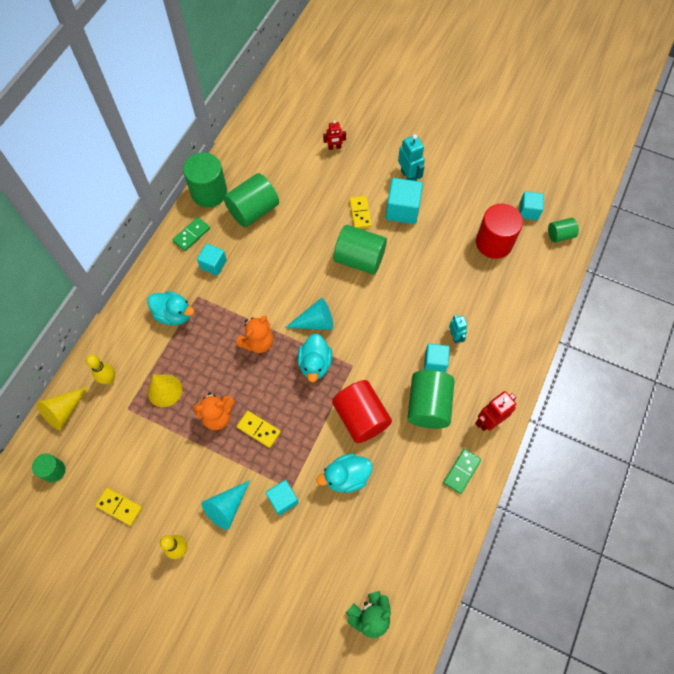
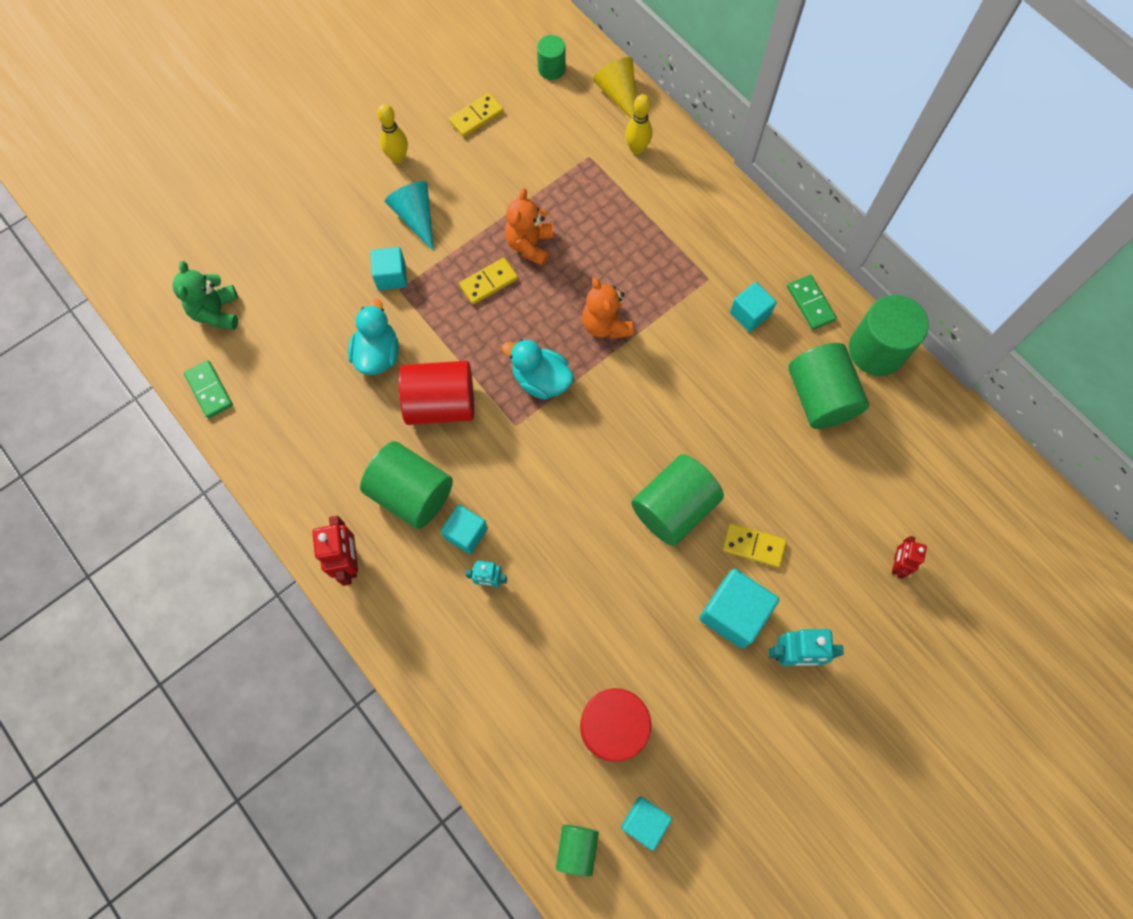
camera: 115 degrees right, 5 degrees up
(164, 390) = (592, 200): yellow cone -> none
(174, 314) = (693, 243): turquoise duck -> none
(315, 322) = (601, 405): turquoise cone -> none
(461, 471) = (307, 490): green domino -> green domino (209, 390)

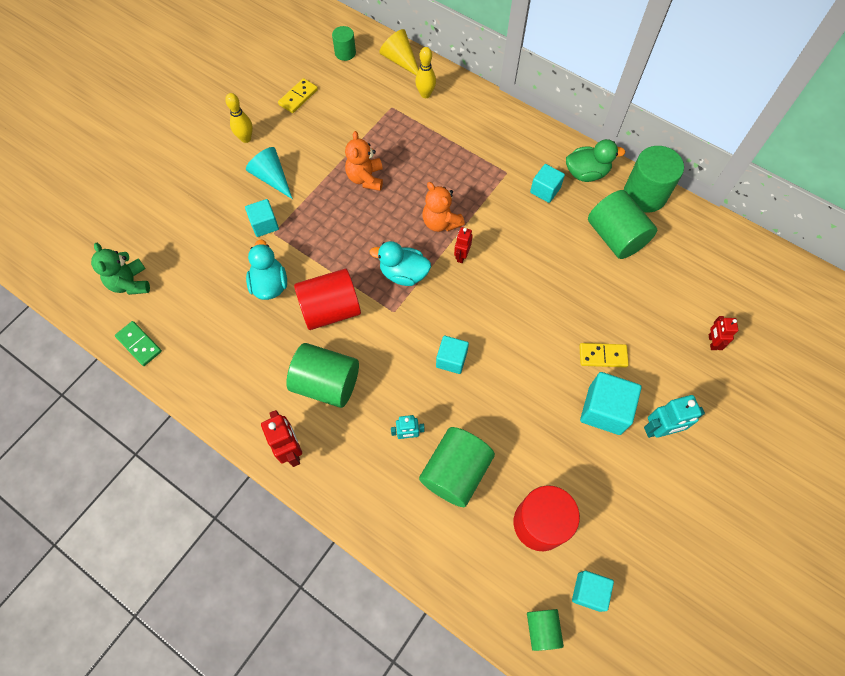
camera: 15 degrees left, 5 degrees down
(466, 533) = (379, 403): turquoise cube -> turquoise cube (451, 359)
(489, 282) = (342, 212): yellow domino -> none
(618, 374) = (461, 256): none -> red robot
(674, 508) = (534, 343): green cylinder -> green cylinder (455, 472)
(810, 303) = (586, 173): green domino -> green duck

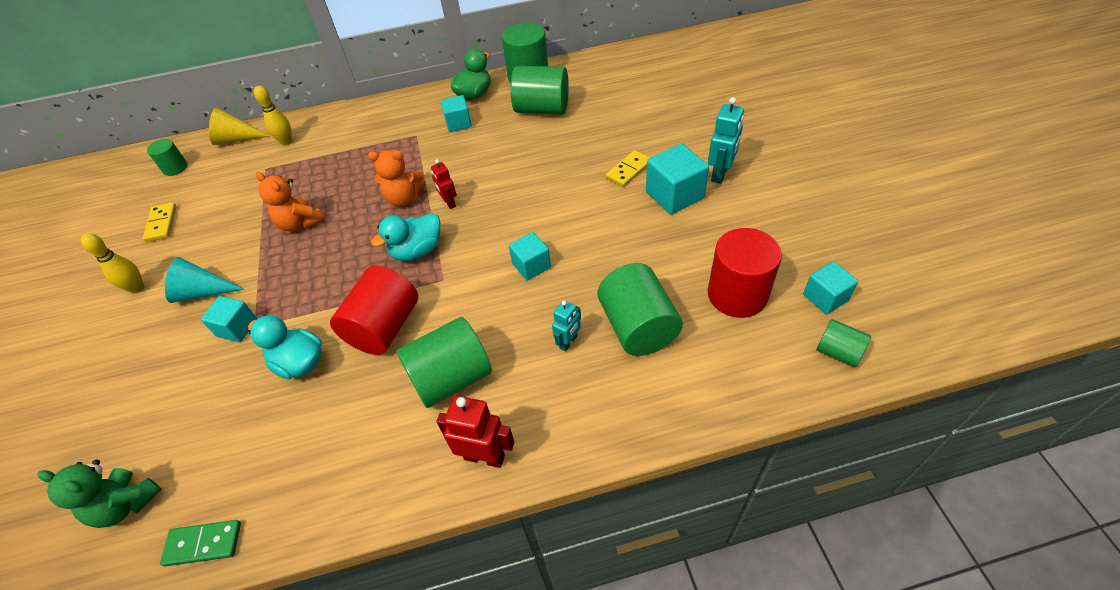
camera: 45 degrees left, 15 degrees down
(712, 342) = (678, 109): red robot -> none

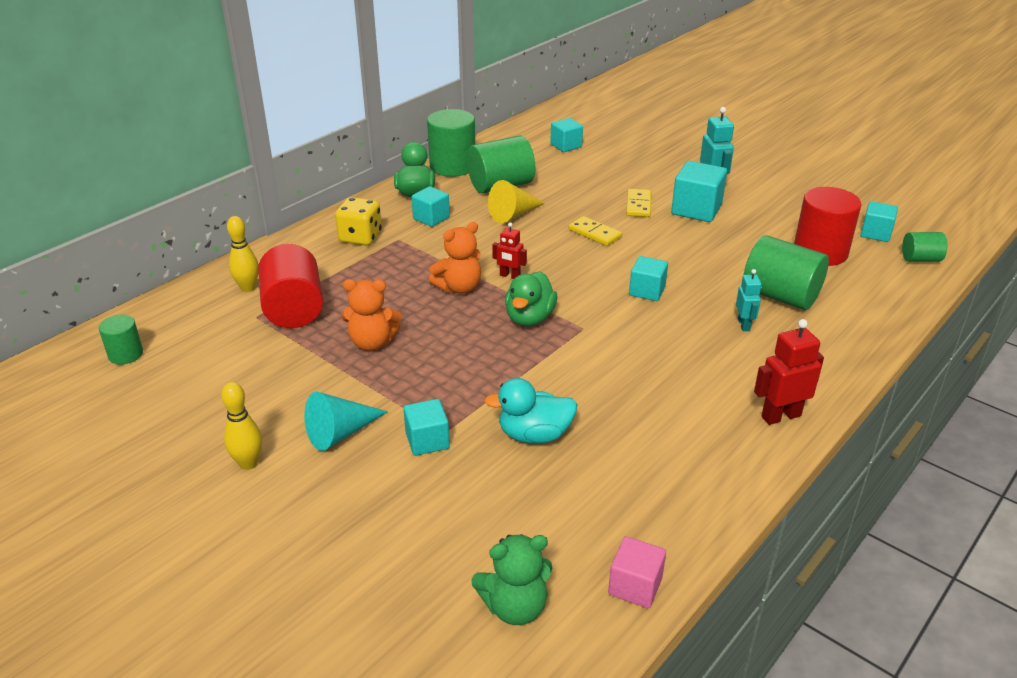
camera: 40 degrees left, 15 degrees down
(161, 224) = (189, 404): yellow domino -> yellow domino (594, 233)
(203, 544) = (635, 586): green domino -> pink cube
(236, 139) = (174, 305): yellow cone -> yellow cone (513, 214)
(384, 327) = (578, 378): red cylinder -> red cylinder (294, 309)
(395, 124) = (360, 237): none -> yellow dice
(417, 251) = (529, 318): turquoise duck -> green duck
(451, 378) = (686, 384): green cylinder -> none
(640, 83) = (566, 146): none -> turquoise cube

